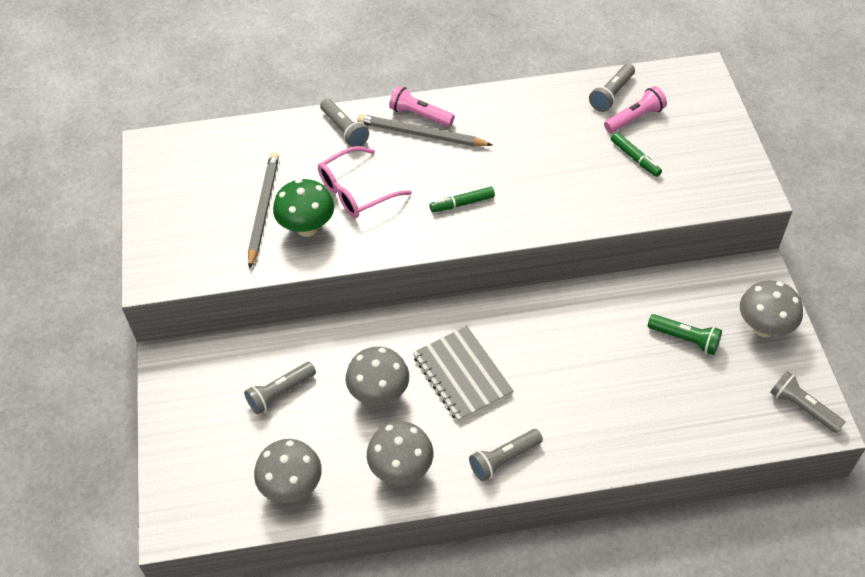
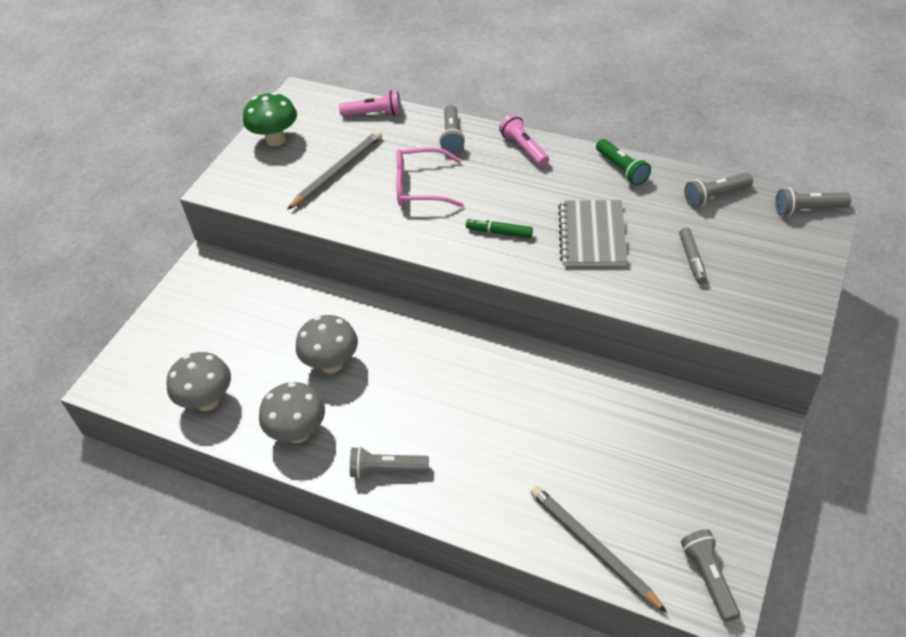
camera: 35 degrees right, 5 degrees down
(280, 393) = (259, 325): grey flashlight -> grey flashlight (807, 210)
(307, 228) = (358, 199): green mushroom -> green mushroom (275, 140)
(421, 134) = (512, 164): grey pencil -> grey pencil (592, 547)
(462, 375) = (410, 382): grey notebook -> grey notebook (592, 235)
(635, 118) = (721, 225): pink flashlight -> pink flashlight (374, 114)
(635, 158) = (692, 259): green marker -> grey marker
(685, 339) = (638, 452): green flashlight -> green flashlight (622, 169)
(764, 327) = (728, 481): grey mushroom -> none

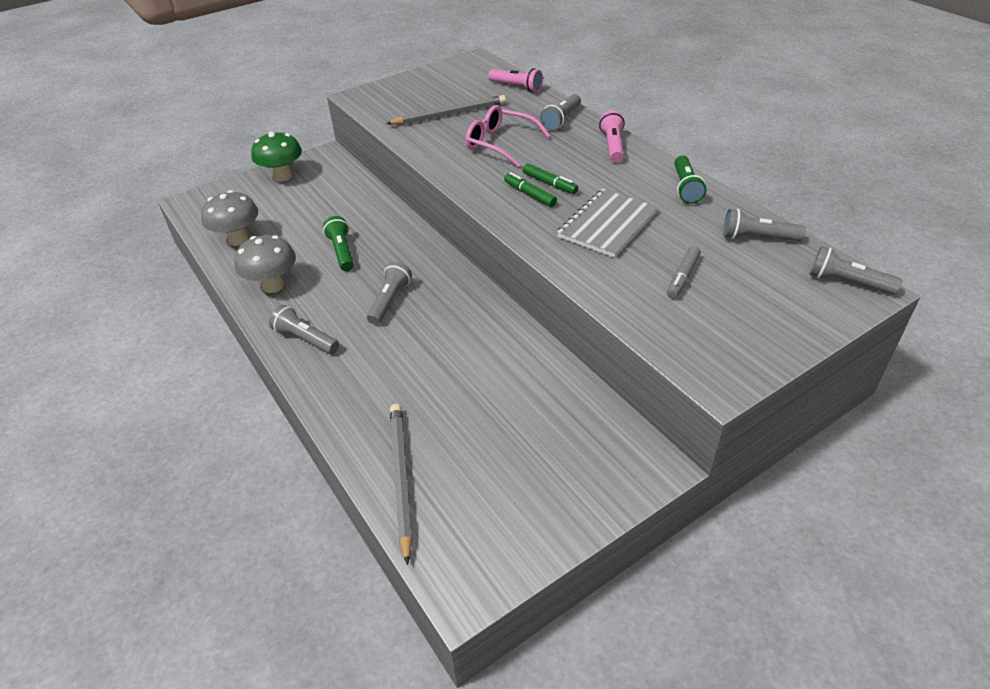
camera: 30 degrees right, 5 degrees down
(275, 140) = (428, 81): green mushroom -> green mushroom (283, 176)
(331, 364) = (342, 252): grey mushroom -> green flashlight
(506, 213) = (549, 184): none -> green marker
(709, 578) = (476, 561): grey flashlight -> grey flashlight (390, 301)

